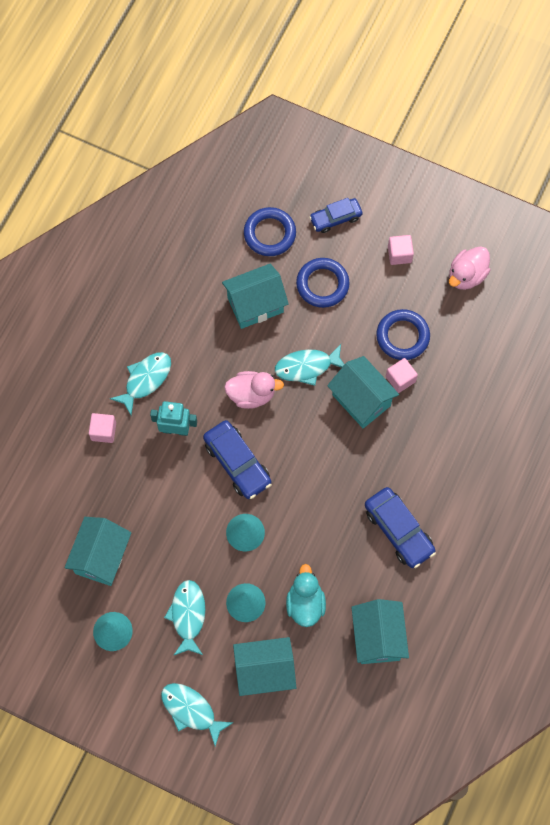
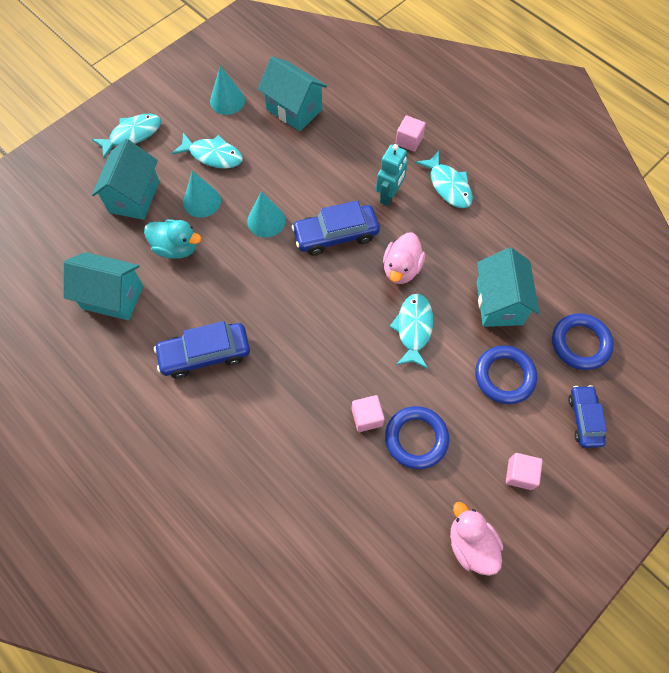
camera: 110 degrees right, 5 degrees down
(361, 400) = (357, 368): turquoise house -> none

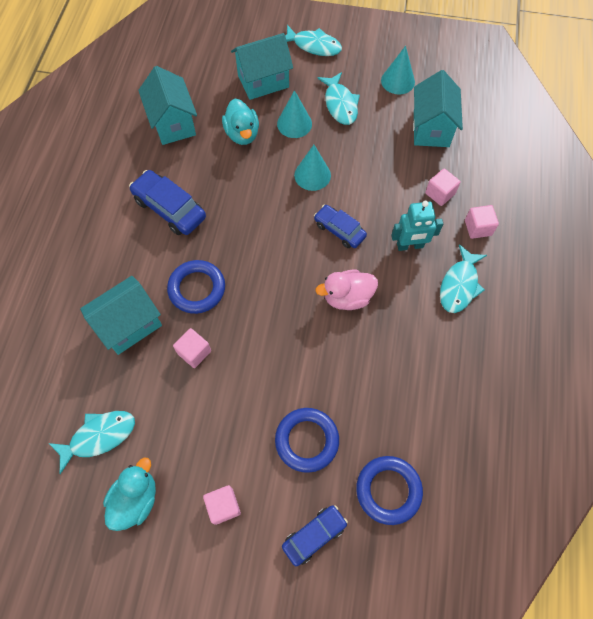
camera: 55 degrees right, 0 degrees up
(336, 235) = (339, 230): blue car -> blue car, size x0.66
(359, 144) = (440, 193): none -> pink cube
(413, 329) = (298, 340): turquoise fish -> turquoise fish (99, 437)
(416, 438) = (200, 401): blue ring -> blue ring (197, 289)
(471, 544) = (136, 499): pink duck -> turquoise duck
(499, 303) = (375, 395): turquoise house -> turquoise house (129, 325)

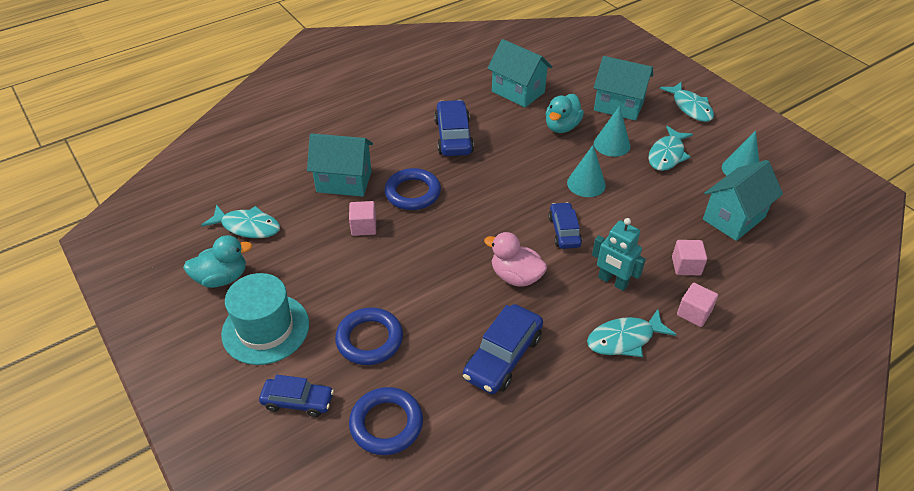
camera: 45 degrees right, 20 degrees down
(173, 123) = (518, 92): turquoise house -> turquoise house turned 75 degrees counterclockwise
(223, 506) = (265, 329): pink cube -> turquoise hat
(404, 368) = (502, 356): none -> blue car

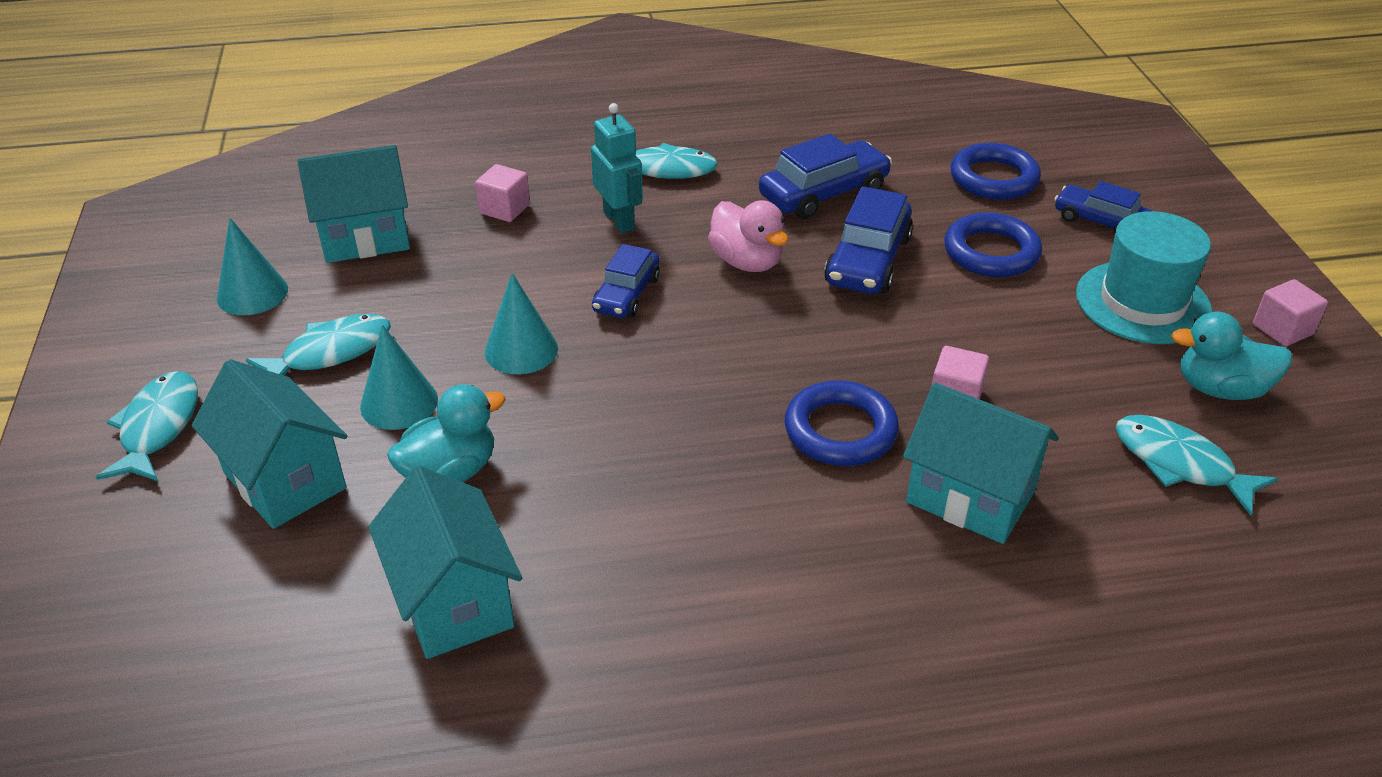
camera: 155 degrees left, 5 degrees down
(453, 136) = (690, 527): blue car -> blue car (867, 260)
(694, 313) = (555, 168): pink cube -> pink cube (1282, 329)

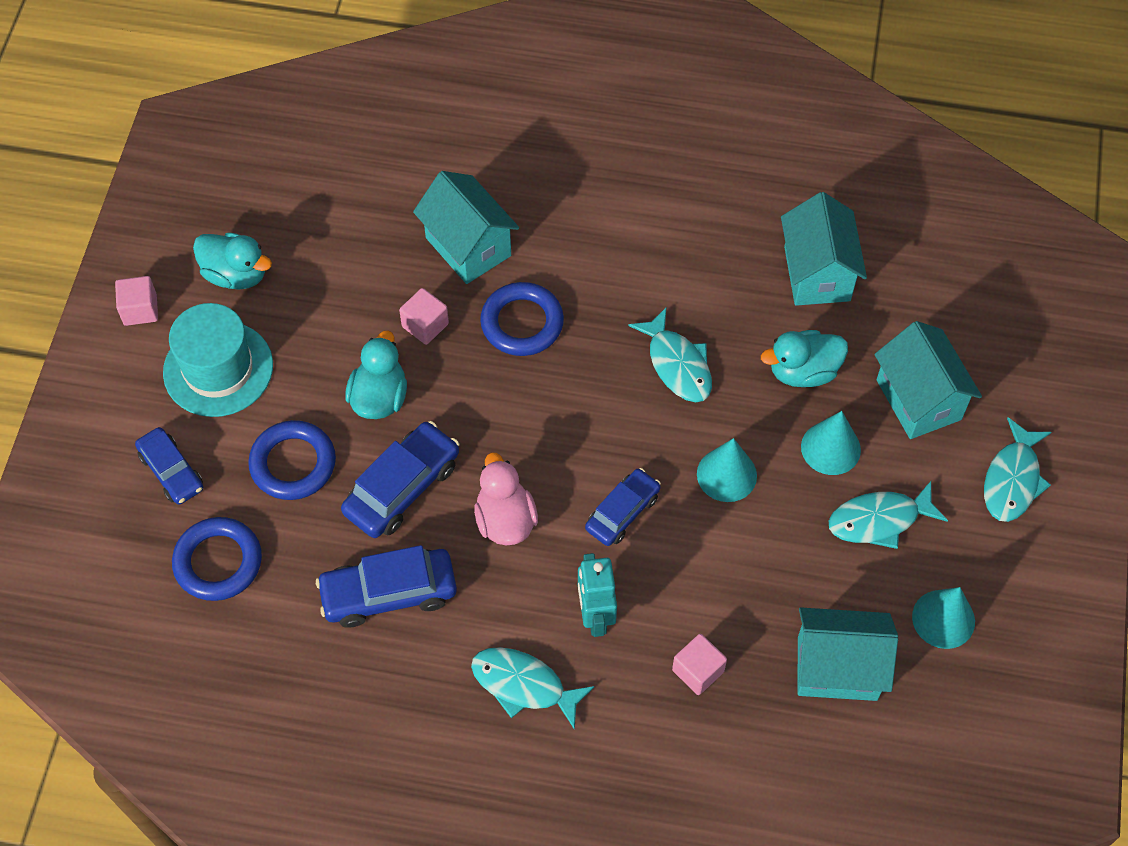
camera: 160 degrees left, 20 degrees up
(951, 321) = (379, 397): none -> turquoise duck
(1180, 464) = (316, 228): turquoise fish -> turquoise fish (677, 364)

